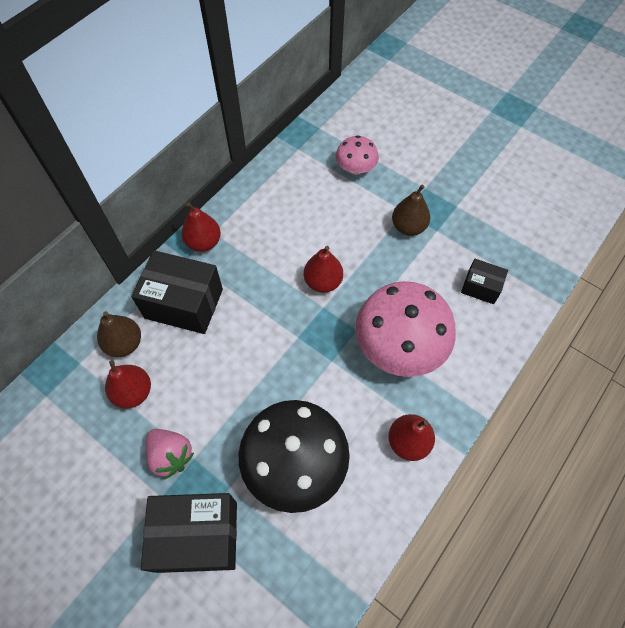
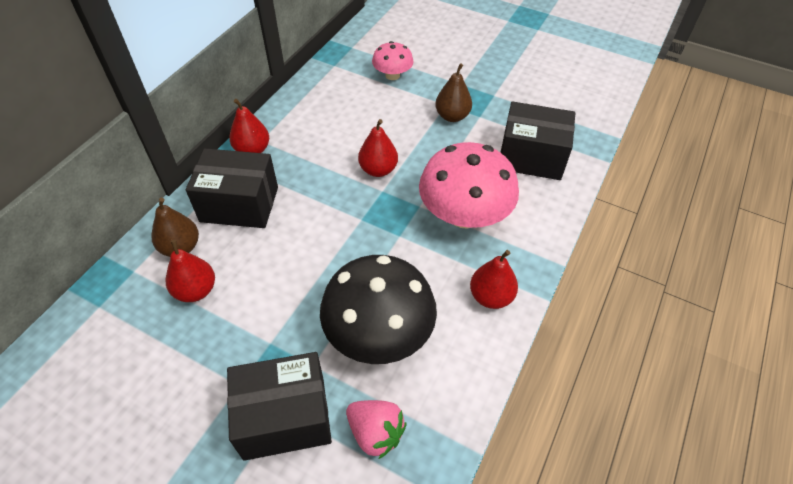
camera: 10 degrees left, 10 degrees down
(171, 456) = (244, 344): pink strawberry -> pink strawberry (375, 433)
(480, 287) = (531, 157): black box -> black box, size x1.87

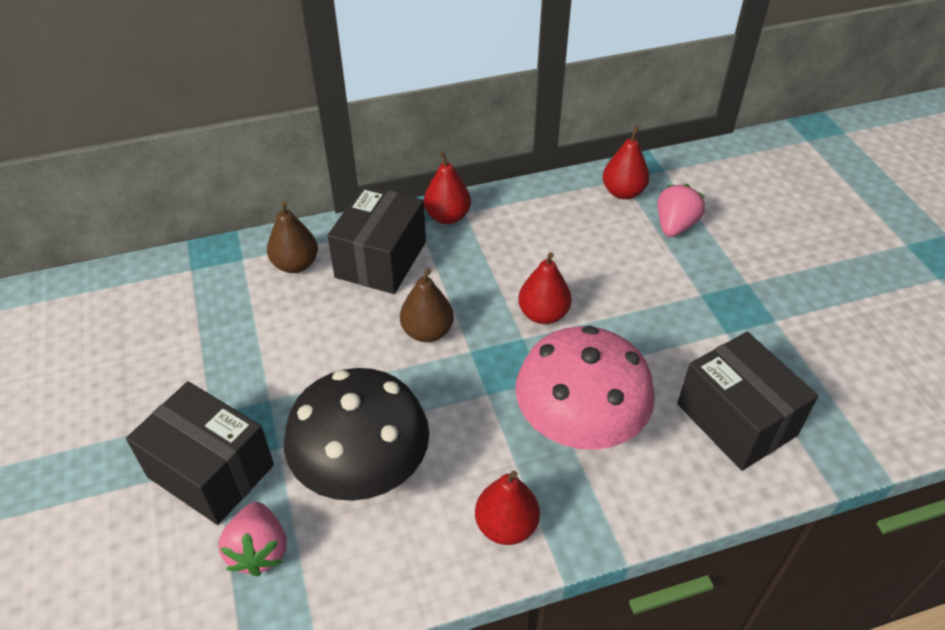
camera: 45 degrees right, 5 degrees down
(196, 290) = (266, 310): red pear -> red pear (623, 192)
(239, 204) = (381, 259): black box -> black box turned 60 degrees clockwise
(392, 75) = (675, 226): pink mushroom -> pink strawberry
(452, 116) = (692, 312): brown pear -> brown pear (427, 332)

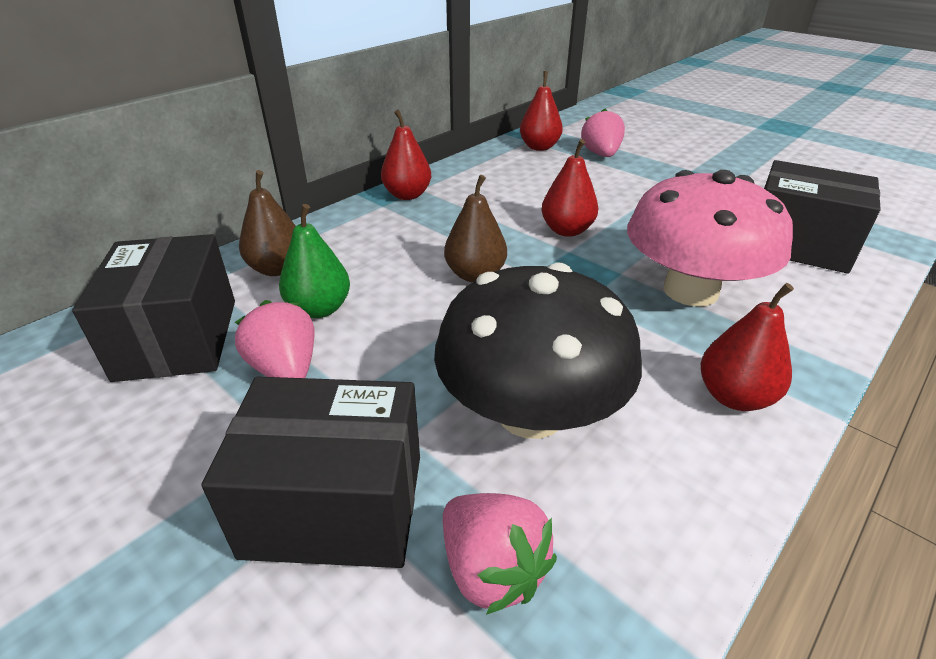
camera: 30 degrees left, 10 degrees down
(245, 361) = (286, 369): none -> pink strawberry
(297, 317) = (319, 309): none -> green pear
(381, 259) = (371, 239): black box -> black box (178, 338)

